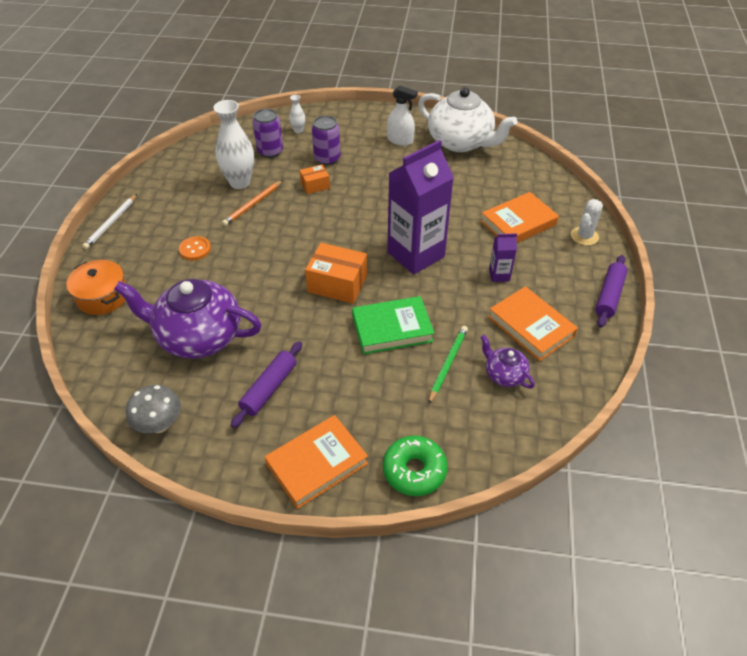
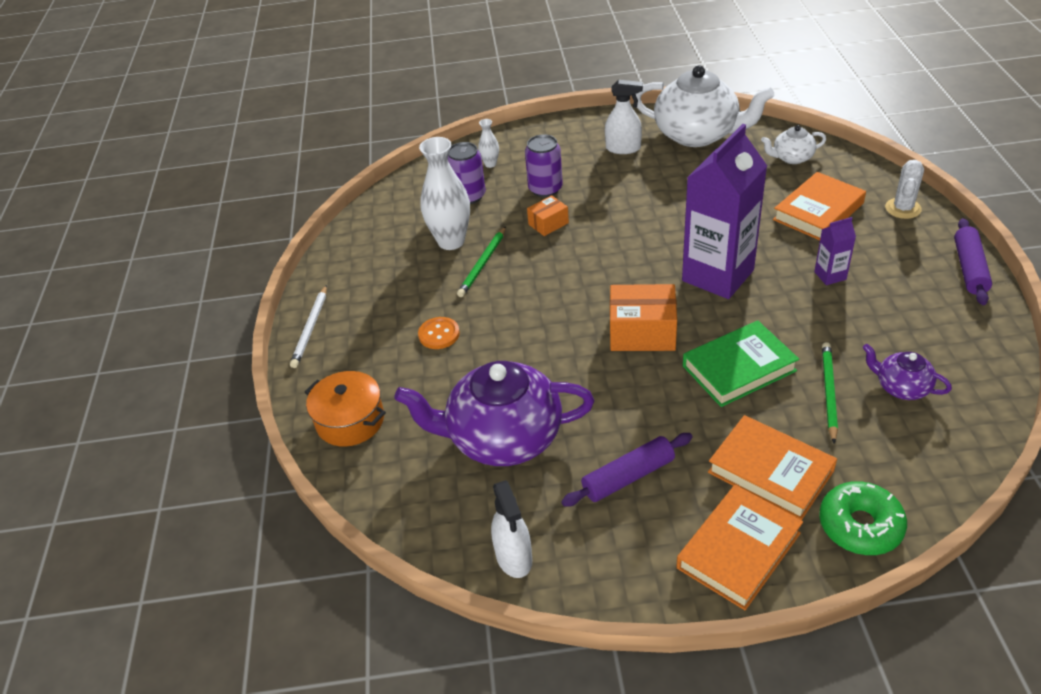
camera: 10 degrees left, 5 degrees down
(160, 425) = (514, 557): grey mushroom -> white spray bottle
(253, 204) = (483, 264): orange pencil -> green pencil
(269, 388) = (628, 477): purple rolling pin -> purple rolling pin turned 45 degrees clockwise
(521, 176) = (791, 158): none -> white teapot
(531, 327) = (900, 325): orange book -> orange book (770, 471)

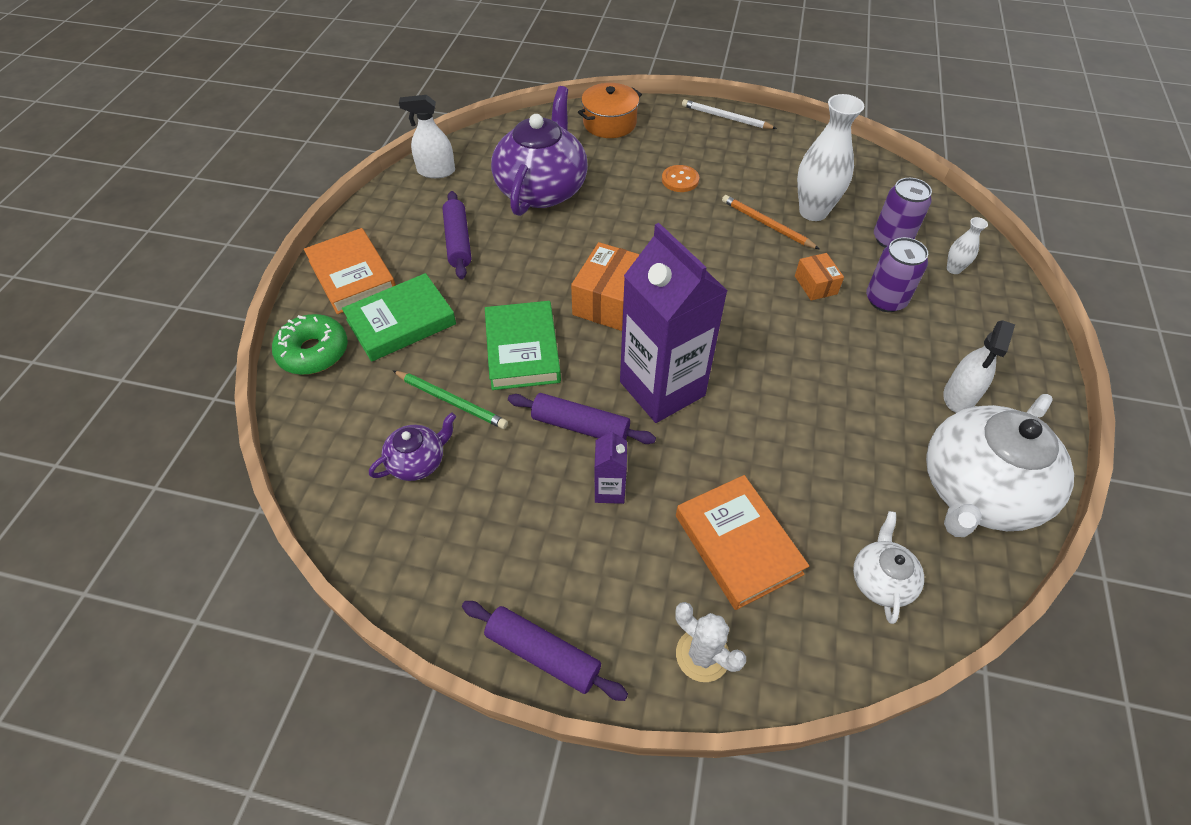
camera: 105 degrees right, 10 degrees up
(483, 264) = (766, 224): green pencil -> orange pencil
(770, 471) = (401, 322): orange book -> green book
(788, 307) = (580, 426): none -> purple rolling pin

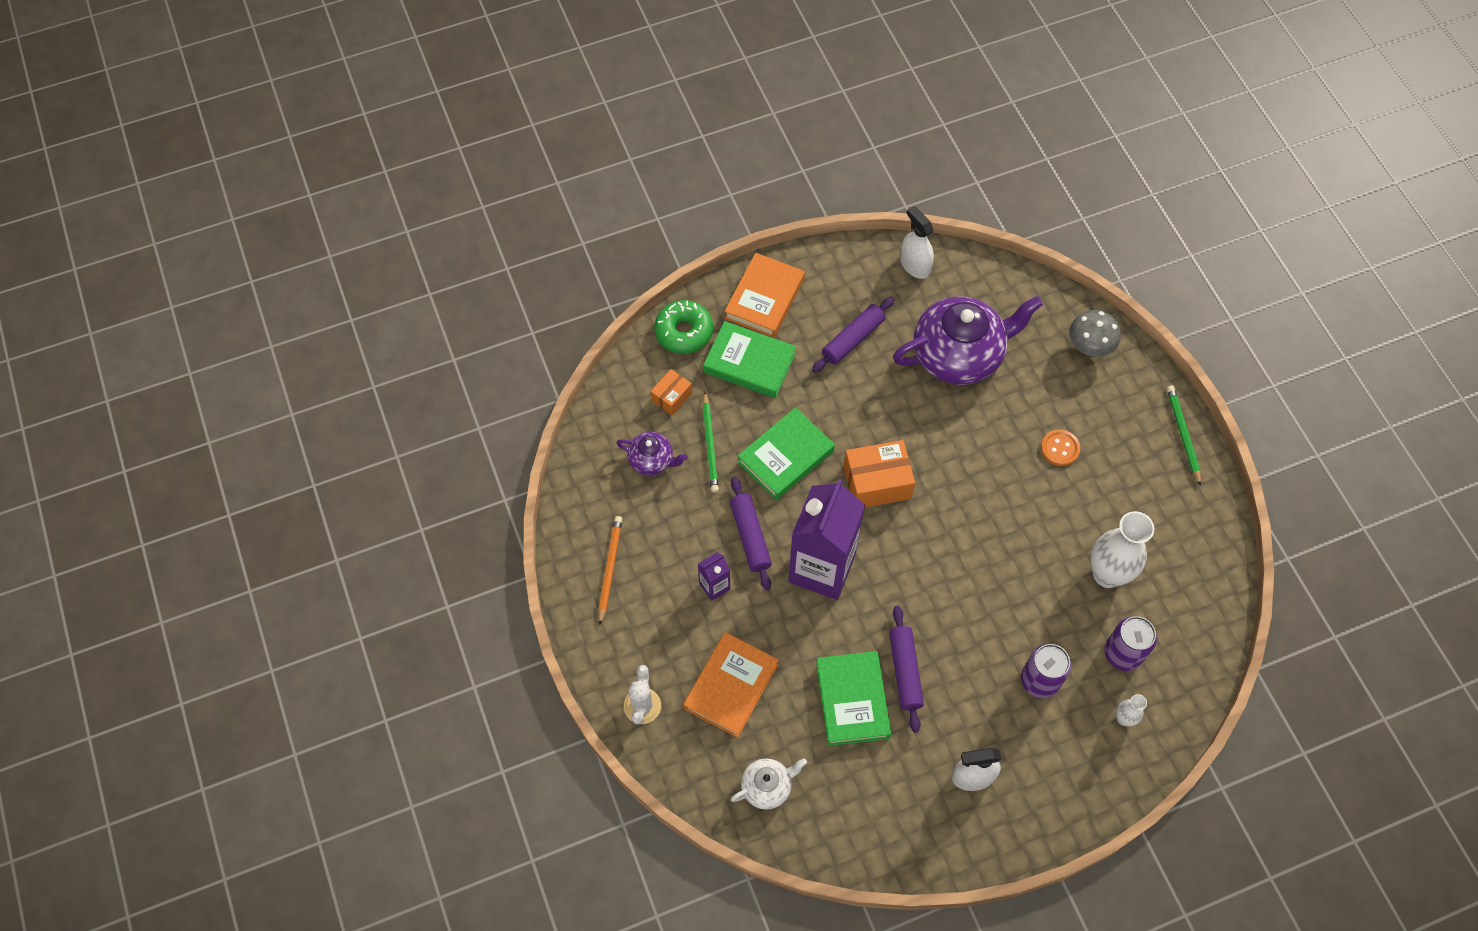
camera: 55 degrees right, 10 degrees up
(543, 654) = (583, 619): purple rolling pin -> purple rolling pin (905, 671)
(609, 123) = (1089, 347): orange pot -> grey mushroom
(726, 118) = (1182, 434): white pencil -> green pencil
(766, 224) = (1059, 546): orange pencil -> orange pencil (609, 569)
(815, 285) = (1015, 619): orange box -> orange box (671, 397)
(822, 444) = (852, 700): none -> green book
(977, 491) = (887, 822): white teapot -> none

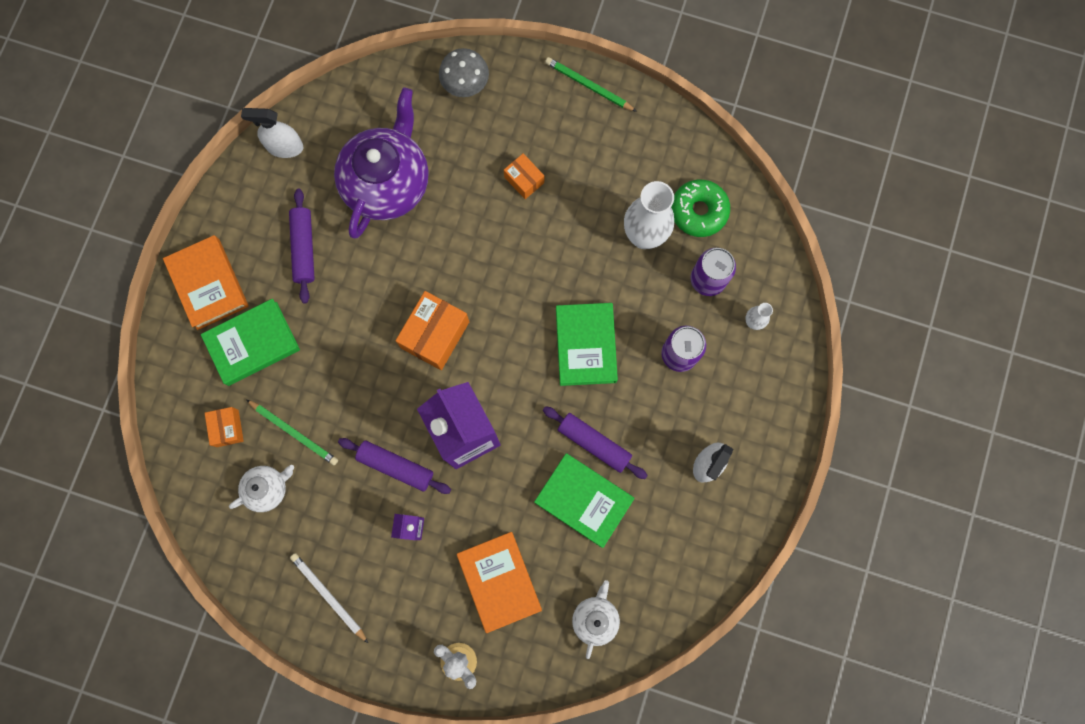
camera: 50 degrees left, 15 degrees up
(609, 569) = (328, 596): orange pencil -> white pencil
(652, 460) = (267, 488): purple teapot -> white teapot
(684, 332) = (180, 371): green donut -> green donut (698, 211)
(786, 457) = (355, 384): green book -> green book (586, 345)
(1060, 448) = (524, 180): orange button -> orange box

